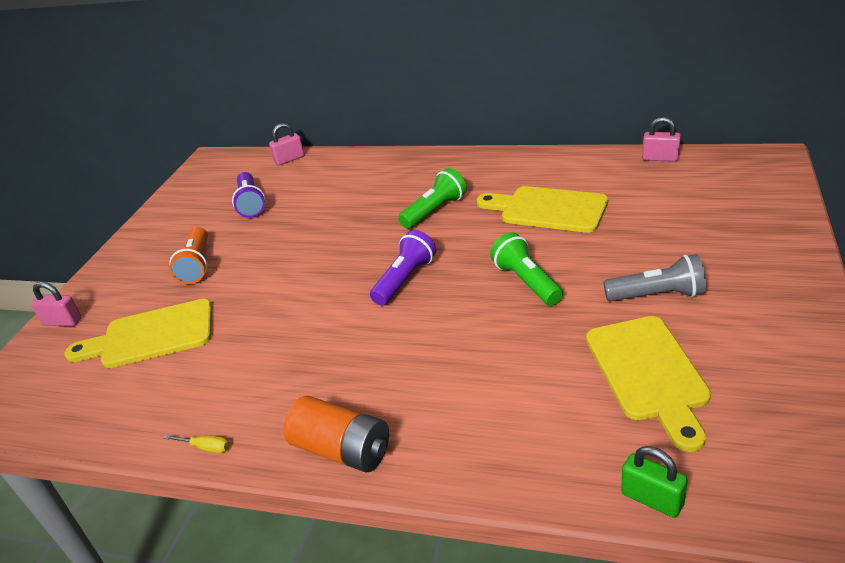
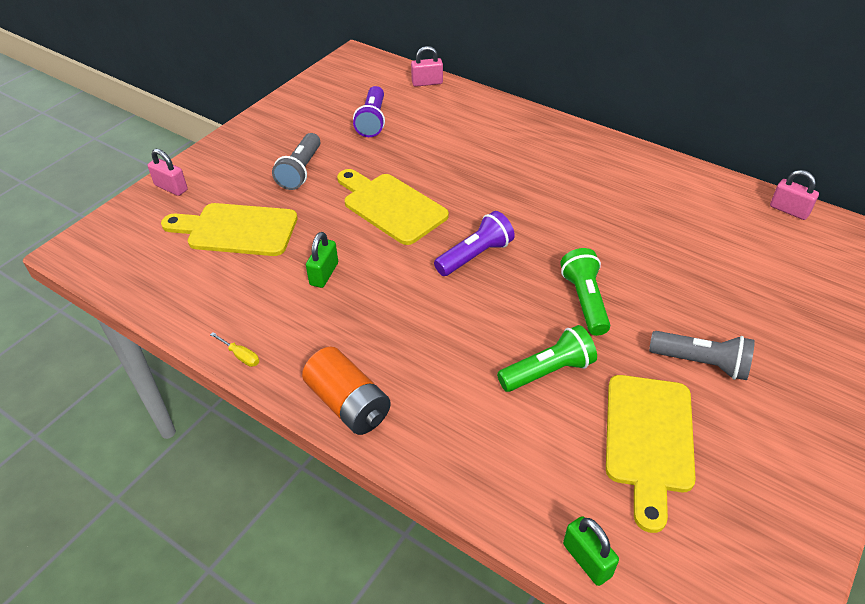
camera: 15 degrees right, 10 degrees up
(197, 265) = (301, 171): orange flashlight -> grey flashlight
(262, 344) = (324, 274): none -> green padlock
(435, 211) = (536, 190): green flashlight -> green flashlight (548, 371)
(548, 209) = (644, 229): yellow cutting board -> yellow cutting board (391, 206)

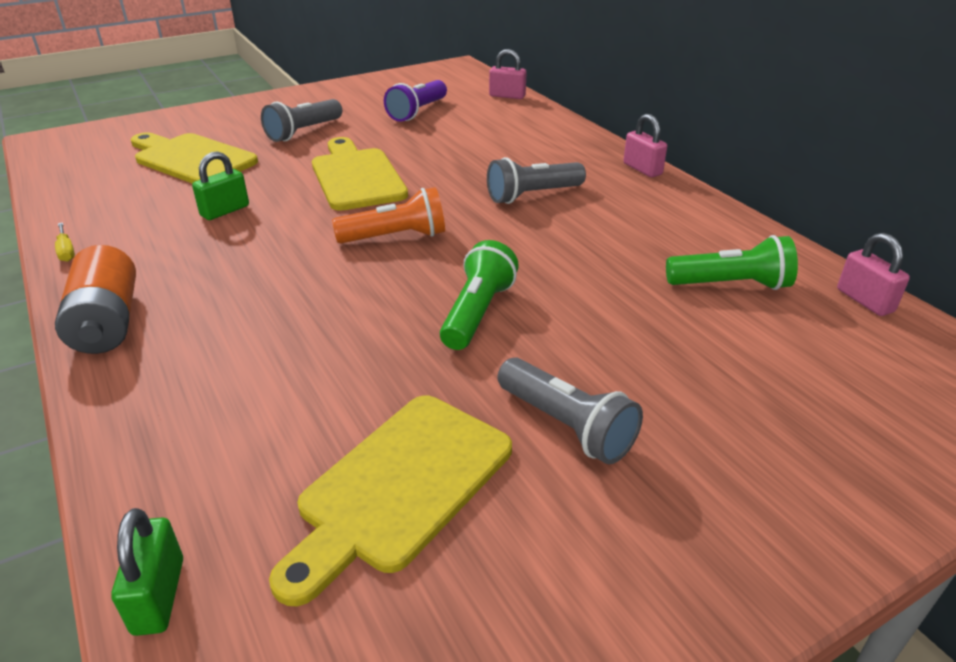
camera: 25 degrees right, 10 degrees down
(171, 188) = (177, 118): pink padlock -> pink padlock (642, 169)
(475, 256) = (395, 237): purple flashlight -> orange flashlight
(533, 185) = (532, 195): none -> grey flashlight
(548, 371) = (353, 366): green flashlight -> green flashlight (730, 285)

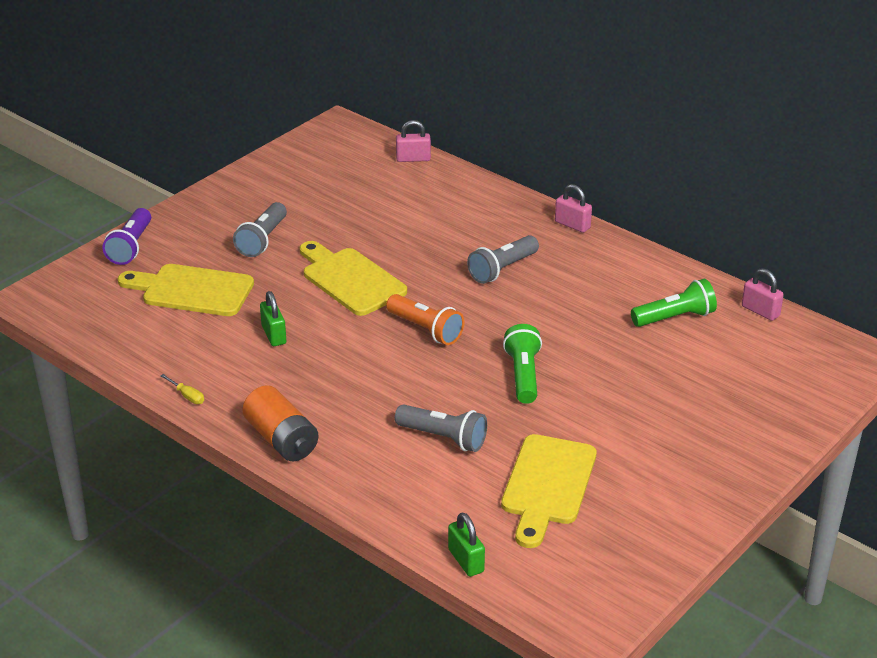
camera: 20 degrees left, 0 degrees up
(225, 211) = (274, 335): green padlock -> green padlock turned 45 degrees counterclockwise
(395, 237) = (425, 329): orange flashlight -> orange flashlight turned 75 degrees clockwise
(417, 112) = (346, 195): purple flashlight -> purple flashlight (131, 247)
(566, 426) = (617, 432): grey flashlight -> grey flashlight (443, 438)

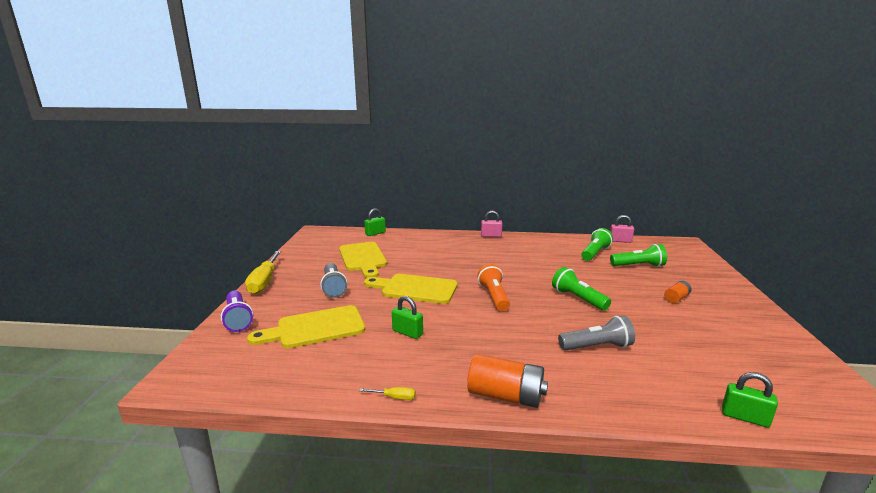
camera: 35 degrees left, 15 degrees down
(198, 200) = (264, 281): none -> yellow screwdriver
(413, 159) = (375, 233): pink padlock -> green padlock
(425, 329) = (494, 297): orange flashlight -> orange flashlight turned 105 degrees counterclockwise
(502, 269) = (488, 260): grey flashlight -> none
(547, 485) = (690, 346): yellow cutting board -> yellow cutting board (363, 258)
(653, 429) = (676, 298): none -> orange battery
(699, 364) = (638, 266): none -> green flashlight

